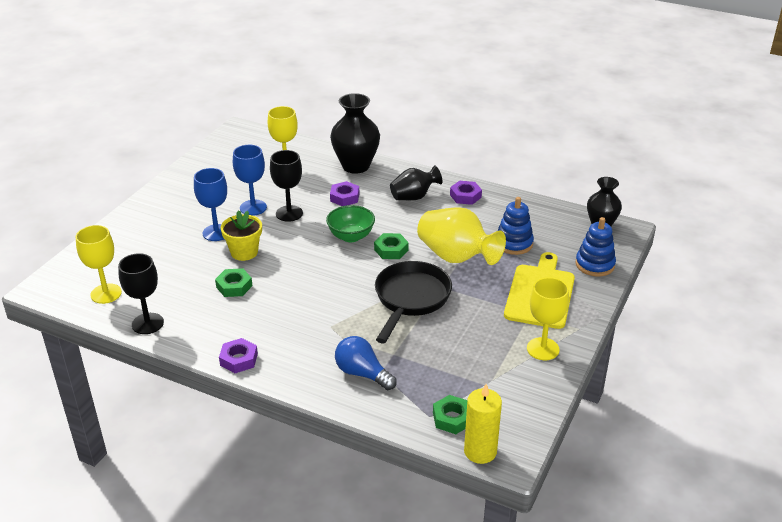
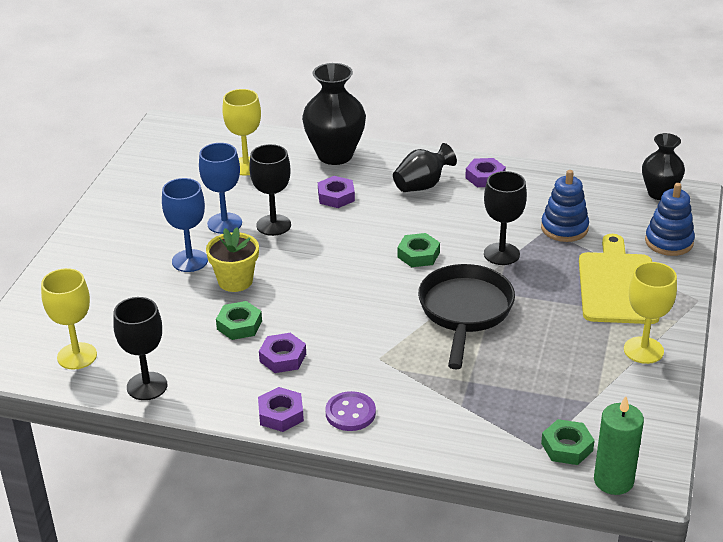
camera: 10 degrees left, 0 degrees up
(257, 316) = (283, 358): none -> purple nut
(292, 366) = (350, 413): none -> purple button
(351, 236) = (362, 244): green bowl -> none
(362, 373) = (440, 409): blue light bulb -> none
(456, 257) = (501, 254): yellow vase -> black goblet
(480, 451) = (613, 480): yellow candle -> green candle

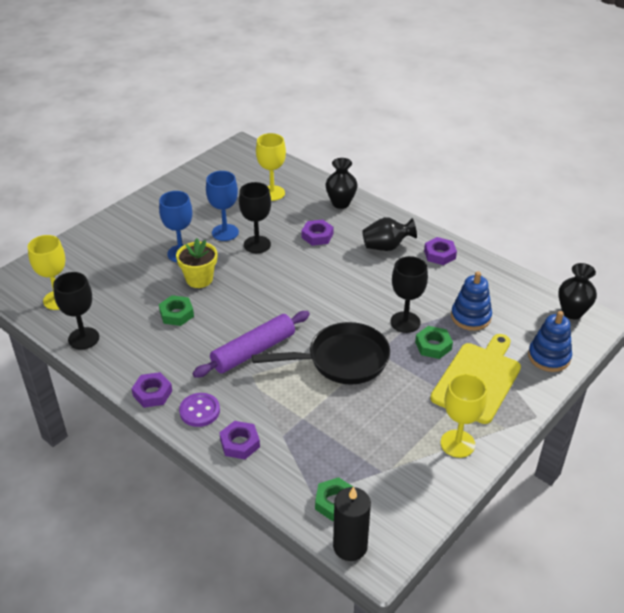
camera: 25 degrees right, 5 degrees up
(283, 358) = (186, 350): purple nut -> purple nut (240, 443)
(335, 155) = (341, 203): black vase -> black vase, size x0.64
(361, 334) = (253, 351): none -> purple rolling pin
(418, 255) = (342, 302): green nut -> green nut (433, 346)
(464, 312) = (342, 360): black pan -> black pan turned 45 degrees clockwise
(613, 480) = (350, 546): green candle -> black candle

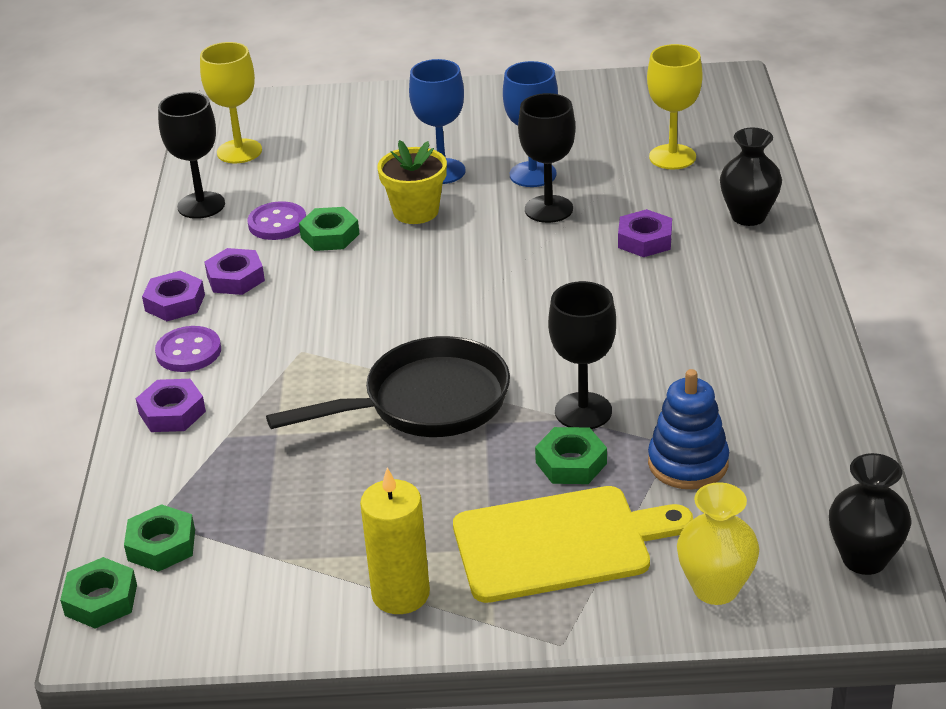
camera: 50 degrees right, 5 degrees down
(140, 324) = (277, 223): none -> purple button
(253, 351) = (344, 327): purple rolling pin -> none
(342, 360) = (426, 402): black pan -> black pan turned 60 degrees counterclockwise
(350, 546) = (101, 600): black candle -> green nut
(386, 247) = (719, 305): black vase -> none
(439, 254) = (783, 359): purple nut -> purple nut (235, 278)
(457, 443) = (400, 594): yellow goblet -> yellow candle
(549, 357) = (715, 588): blue stacking toy -> yellow vase

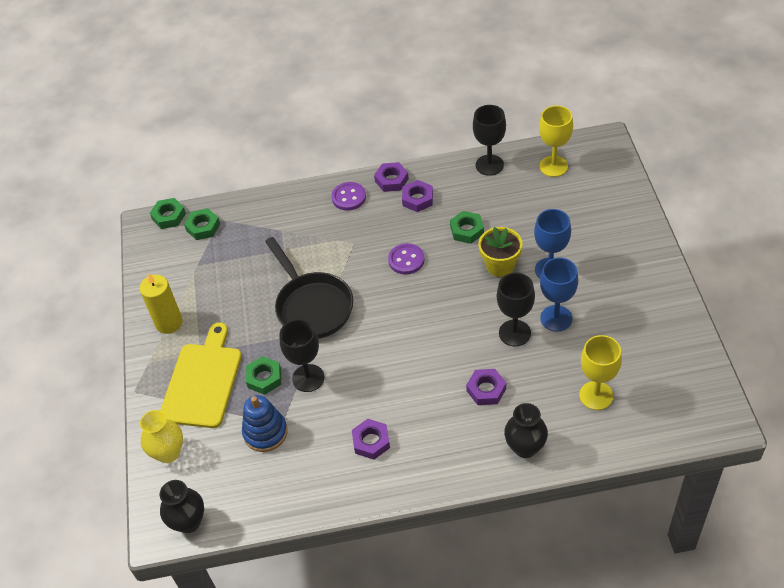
camera: 85 degrees right, 15 degrees up
(172, 412) = (298, 204): purple nut -> purple nut (371, 441)
(277, 223) = (476, 203): purple button -> purple button (406, 260)
(560, 543) = (202, 381): yellow cutting board -> yellow cutting board turned 150 degrees counterclockwise

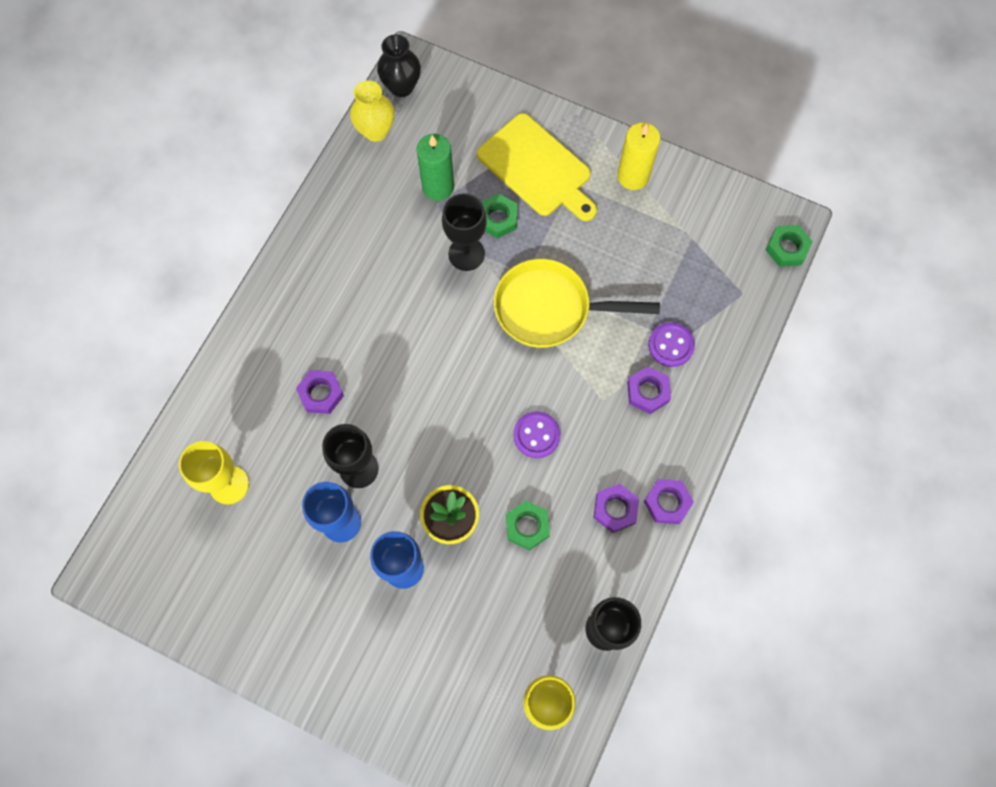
camera: 120 degrees right, 20 degrees up
(168, 453) = (482, 105): yellow vase -> yellow vase (376, 131)
(203, 227) = (744, 271): green nut -> none
(265, 432) = (438, 187): blue stacking toy -> green candle
(312, 306) = (550, 309): black pan -> yellow pan
(349, 197) = (675, 439): purple button -> purple button (670, 345)
(371, 441) = (354, 262): purple nut -> purple nut (648, 392)
(525, 447) = (236, 381): black vase -> none

